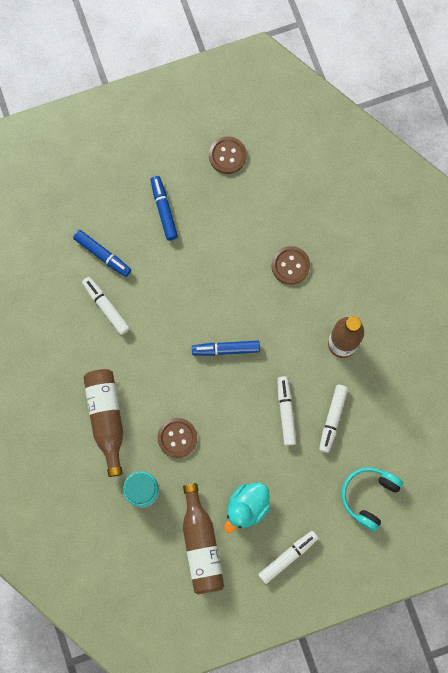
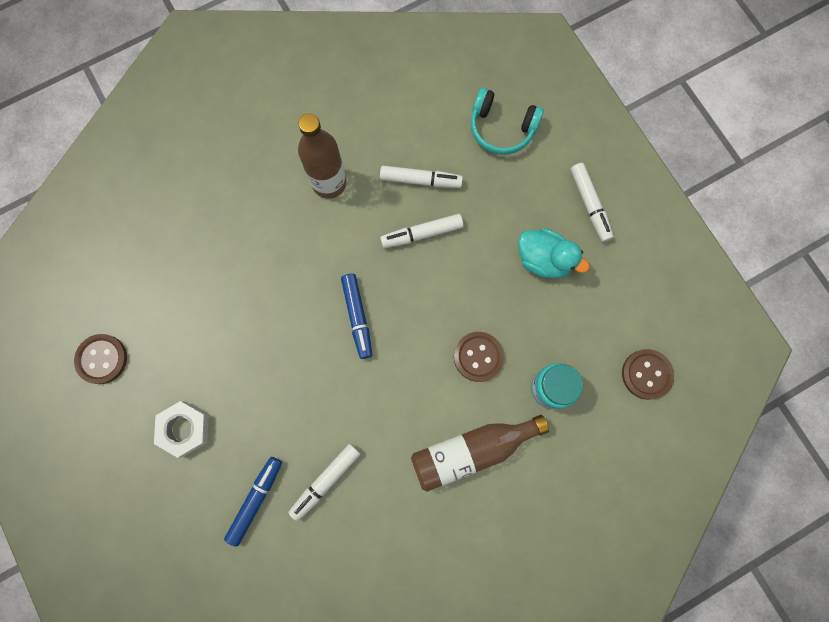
camera: 100 degrees left, 0 degrees up
(164, 210) = (184, 429): blue marker -> white nut
(201, 544) = (599, 305): brown bottle -> none
(288, 557) = (589, 205): white marker -> white marker turned 150 degrees counterclockwise
(290, 266) = (240, 257): brown button -> brown button (646, 374)

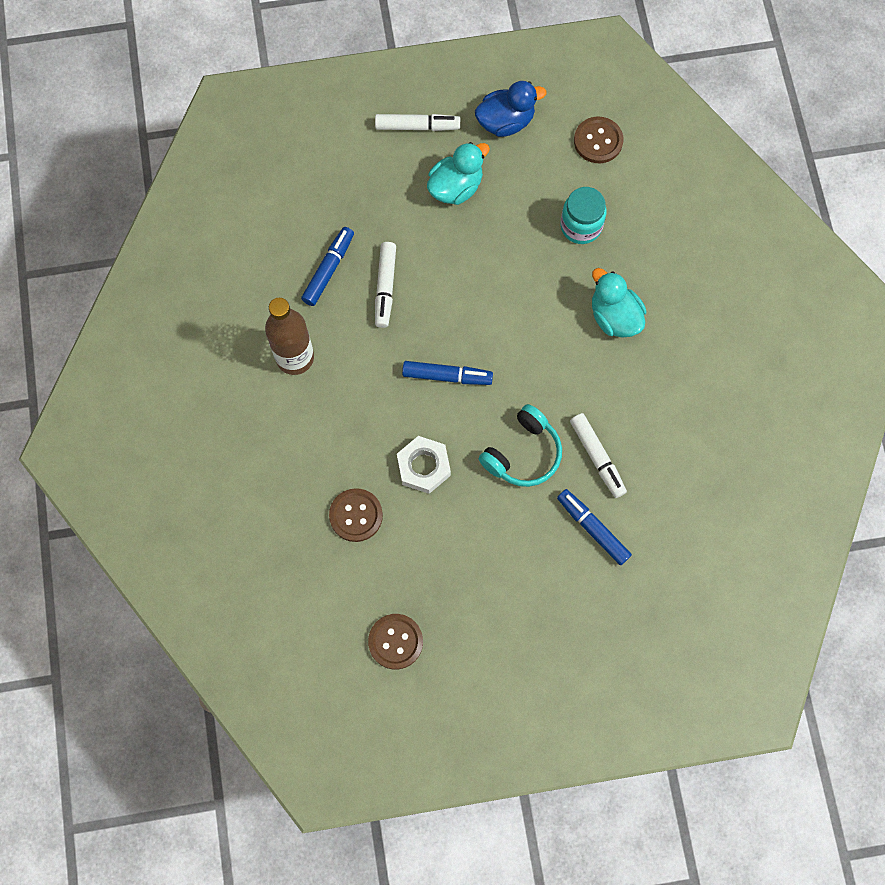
camera: 70 degrees left, 5 degrees down
(184, 429) = (499, 578): white nut -> white nut (423, 466)
(420, 180) = (329, 269): white marker -> blue marker
(471, 451) = (614, 316): brown bottle -> turquoise duck
(478, 357) = (528, 279): brown button -> brown button (356, 515)
(501, 128) = (305, 175): turquoise headphones -> turquoise headphones (523, 453)
(629, 281) = (505, 121): none -> blue duck

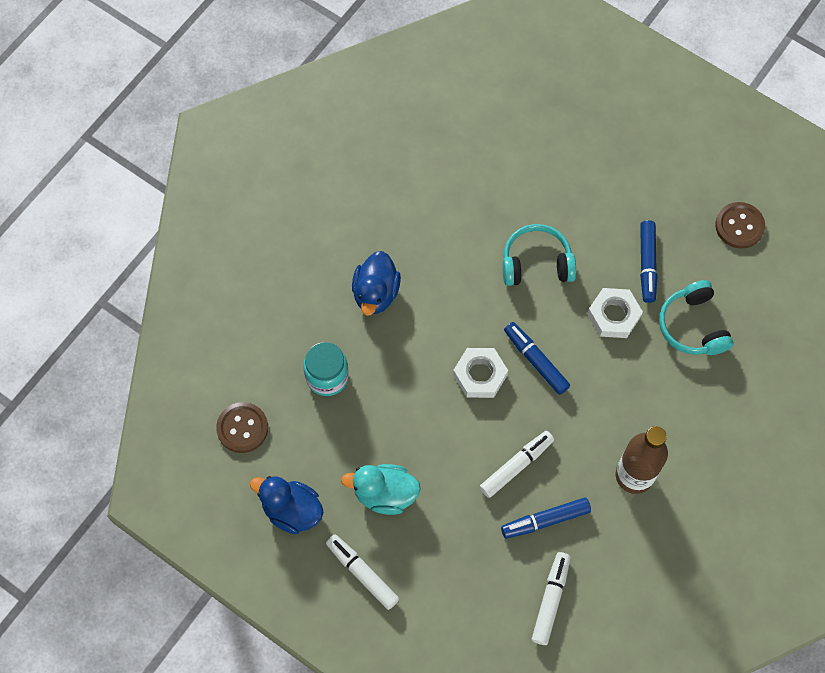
camera: 135 degrees left, 5 degrees down
(356, 515) = (692, 326): brown button -> turquoise headphones
(476, 327) = (480, 375): none -> white nut
(592, 528) = (539, 178): blue marker -> blue marker (647, 264)
(597, 457) = (489, 216): white marker -> white marker (550, 600)
(614, 316) = (376, 293): turquoise duck -> blue duck

